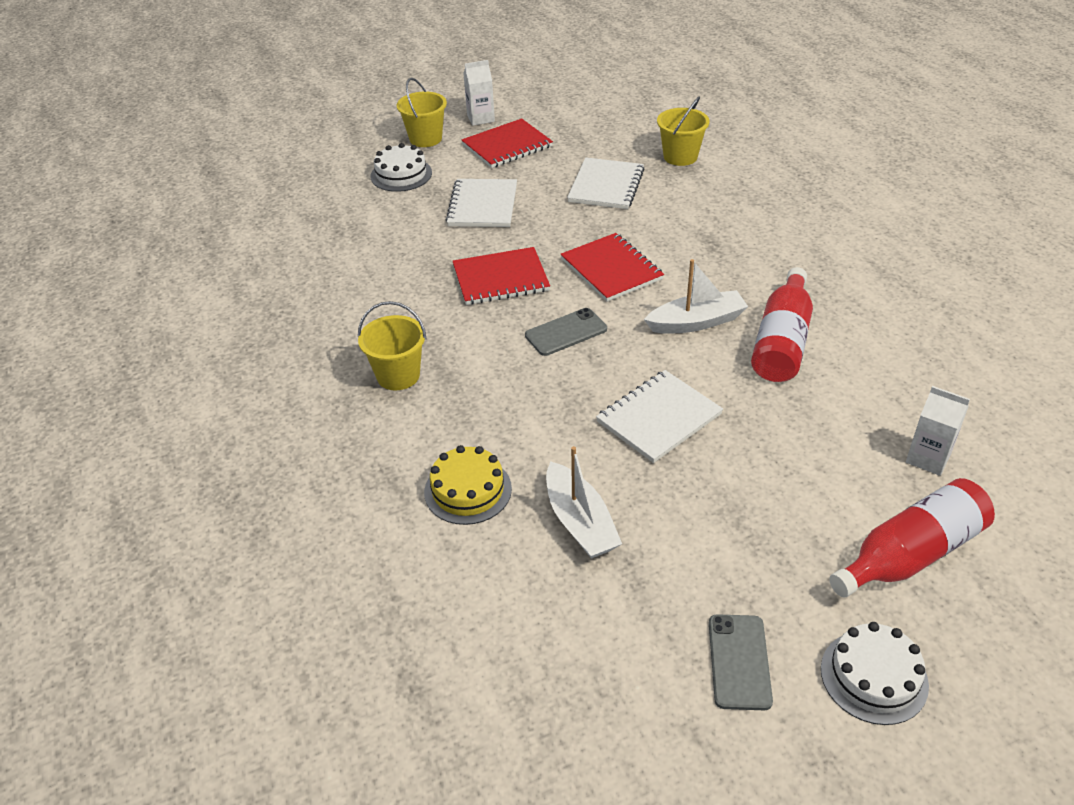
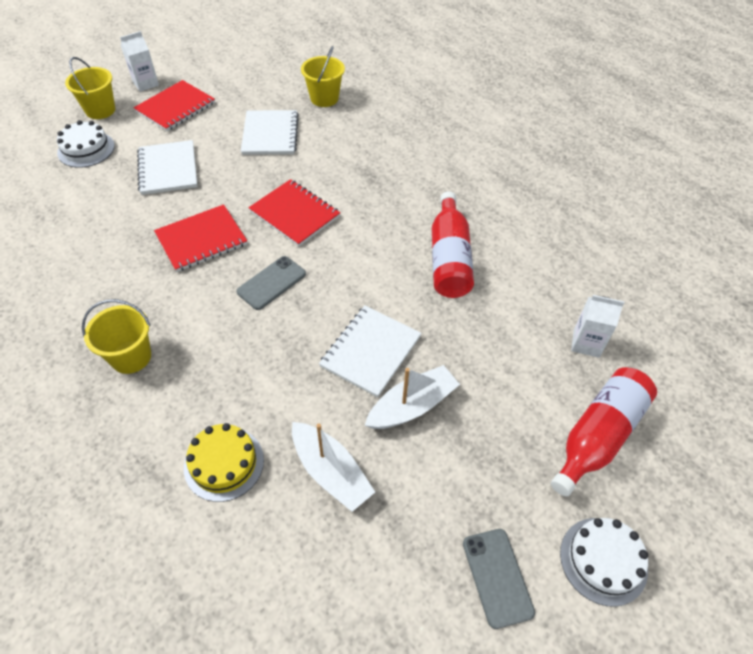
camera: 20 degrees left, 10 degrees up
(696, 322) = (377, 252): white boat -> white boat (412, 406)

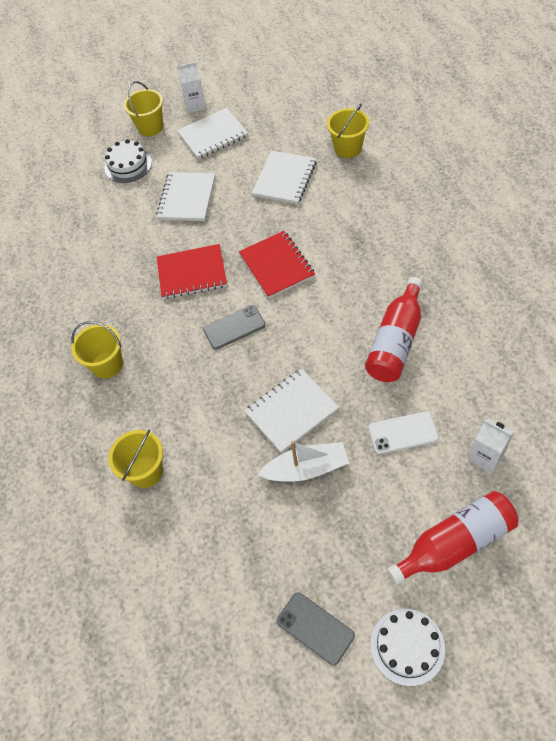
camera: 30 degrees right, 5 degrees up
(176, 107) = (213, 135): red notebook -> white notebook
(224, 463) = (146, 471): yellow cake -> yellow bucket
(331, 472) = (221, 503): white boat -> none
(496, 342) = (403, 433): none -> white phone
(497, 577) = (315, 628): grey phone -> grey phone turned 60 degrees counterclockwise

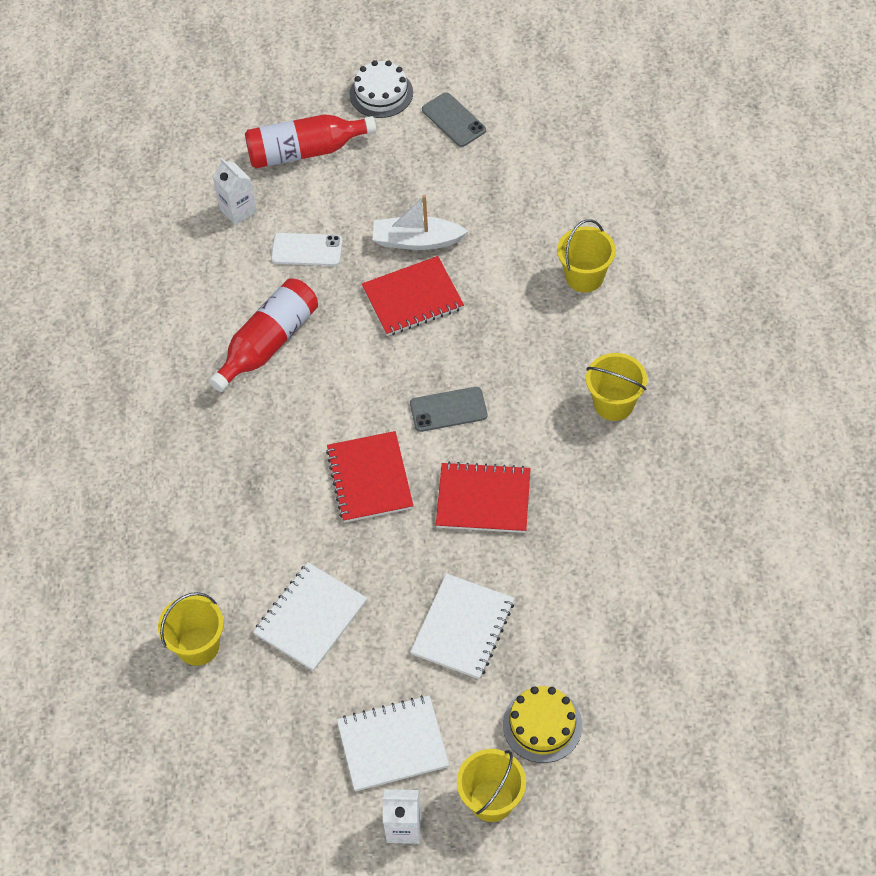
camera: 170 degrees left, 0 degrees up
(128, 165) = (542, 725): white cake -> yellow cake
(291, 411) = (413, 298): white notebook -> red notebook

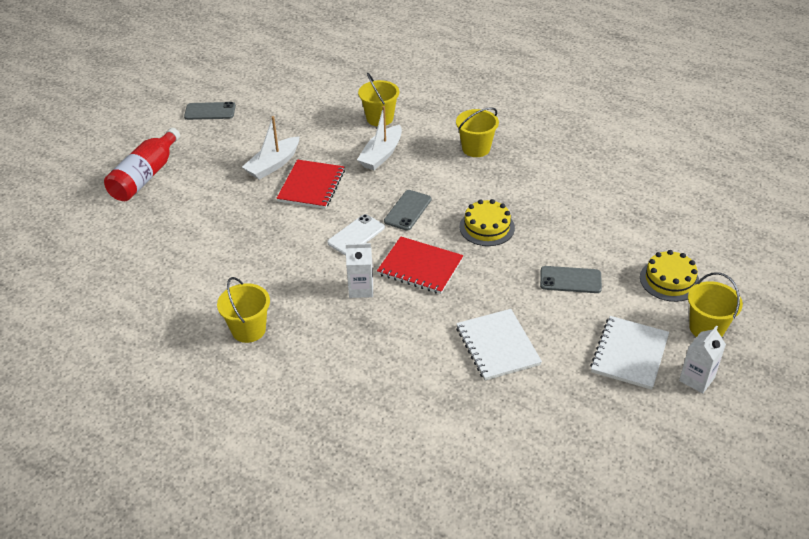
camera: 55 degrees left, 15 degrees down
(198, 646) = (465, 416): yellow bucket -> yellow bucket (248, 330)
(238, 210) = (147, 225): white carton -> white carton (361, 289)
(268, 343) = (265, 262): red bottle -> none
(306, 250) = (218, 211): white phone -> white phone (356, 235)
(381, 93) = (150, 127): white cake -> none
(463, 628) = (570, 280): white notebook -> grey phone
(483, 499) = (487, 227): red notebook -> yellow cake
(520, 323) = (381, 155): none -> white boat

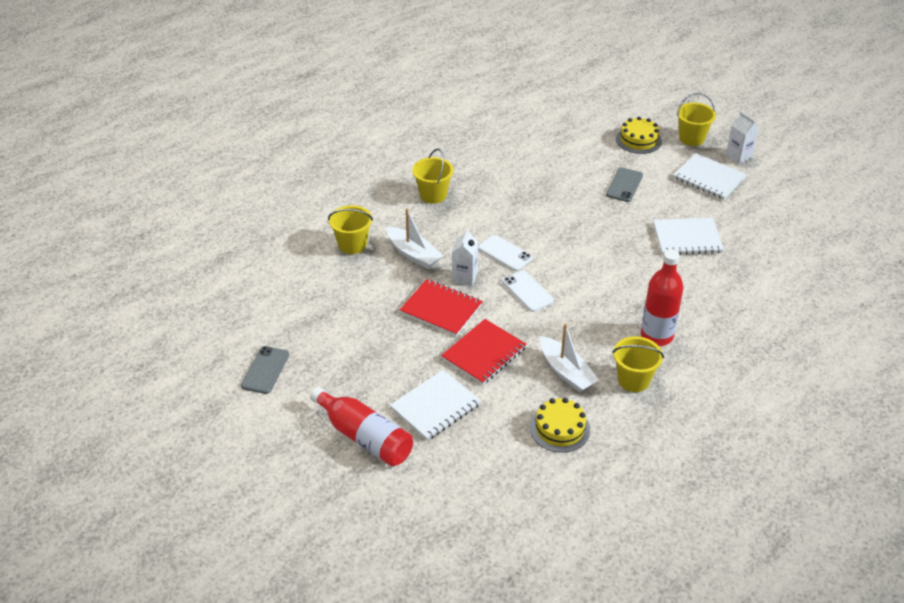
camera: 75 degrees left, 0 degrees up
(186, 207) = (435, 406): none -> white notebook
(273, 165) = (393, 331): white boat -> white boat (566, 372)
(319, 339) = (656, 336): none -> red bottle
(361, 289) = (600, 300): white carton -> white carton (464, 277)
(408, 210) = (505, 253): grey phone -> white phone
(420, 267) = (583, 260): red notebook -> red notebook (484, 353)
(487, 227) = (545, 213): yellow cake -> yellow cake (560, 428)

